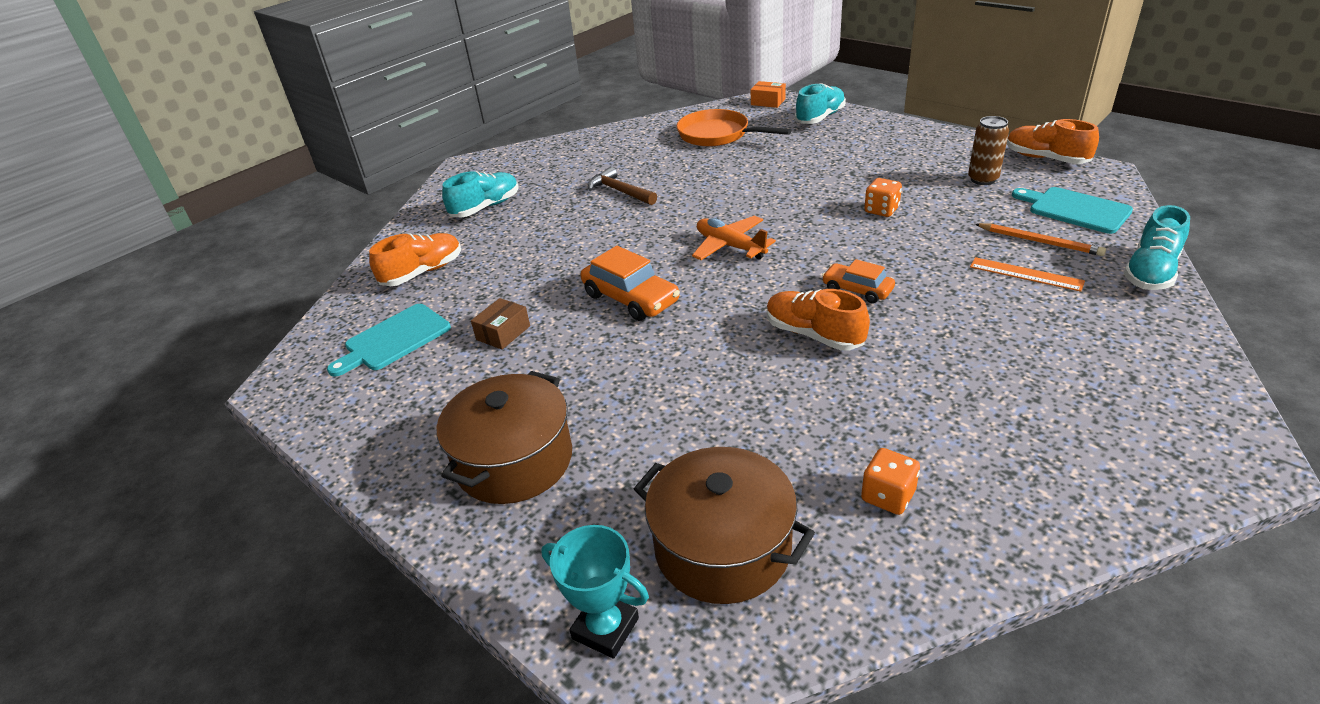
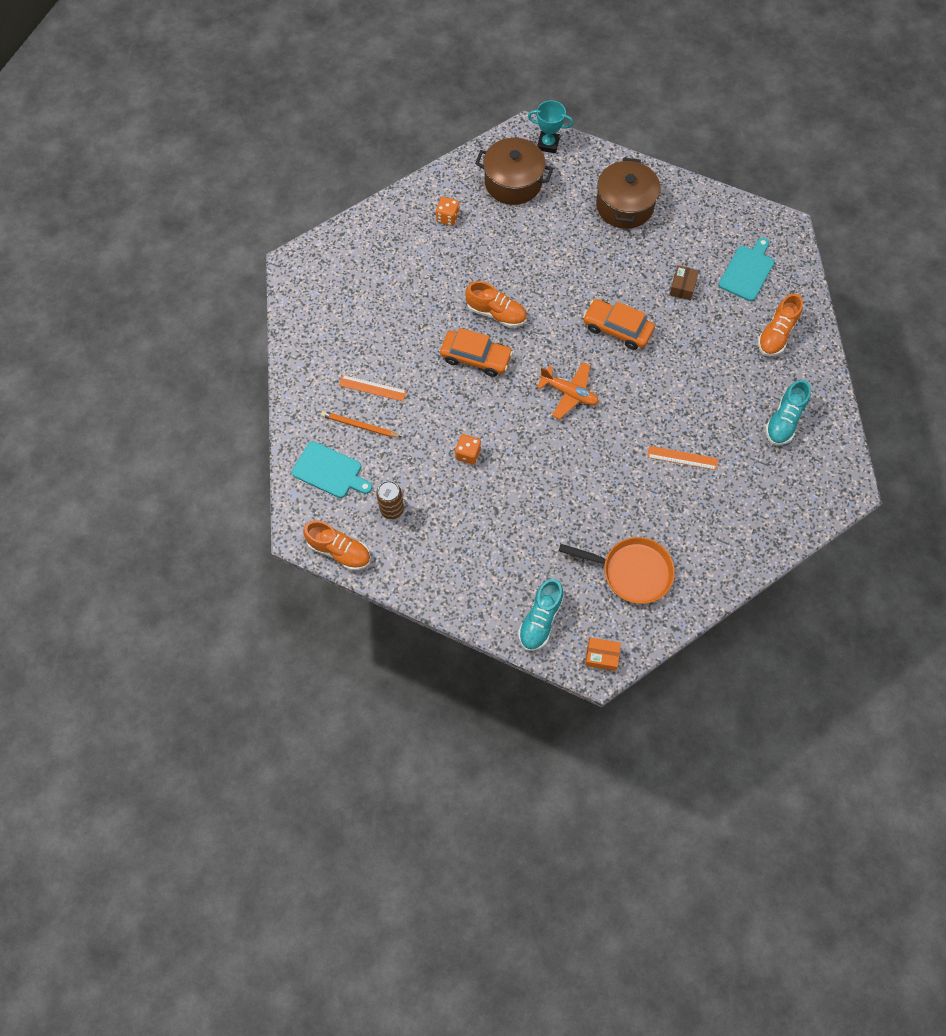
camera: 160 degrees right, 30 degrees up
(620, 191) = (682, 458): brown hammer -> orange ruler
(857, 290) = (476, 357): orange car -> orange car, size x1.58
(1150, 272) = (297, 400): turquoise shoe -> none

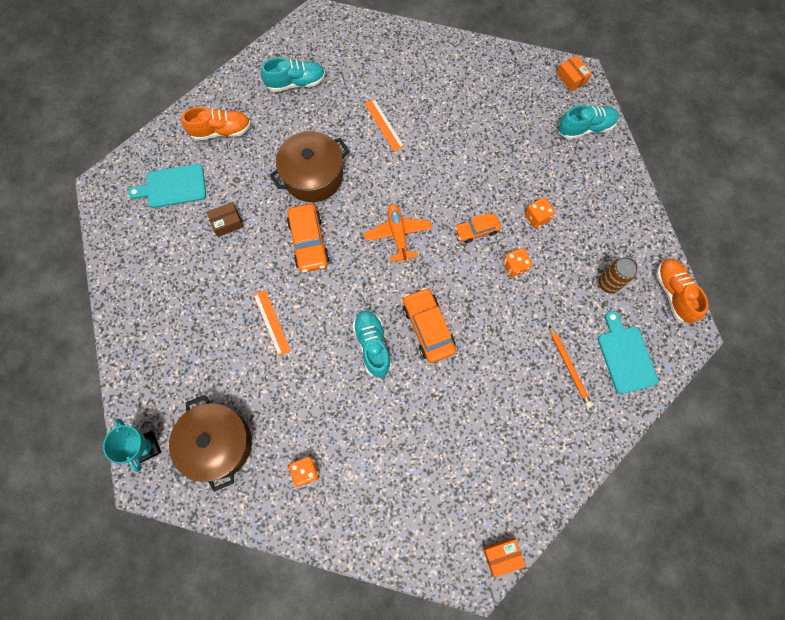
camera: 130 degrees left, 5 degrees up
(289, 286) = (502, 555): none -> orange box
(372, 388) = (528, 387): orange ruler -> orange ruler (271, 322)
(493, 505) = (537, 217): none -> orange dice
(496, 313) = (372, 345): orange shoe -> turquoise shoe
(522, 451) = (477, 230): none -> orange car
(624, 205) = (172, 325): brown pot -> brown pot (313, 176)
(632, 572) = (498, 99): orange pan -> none

